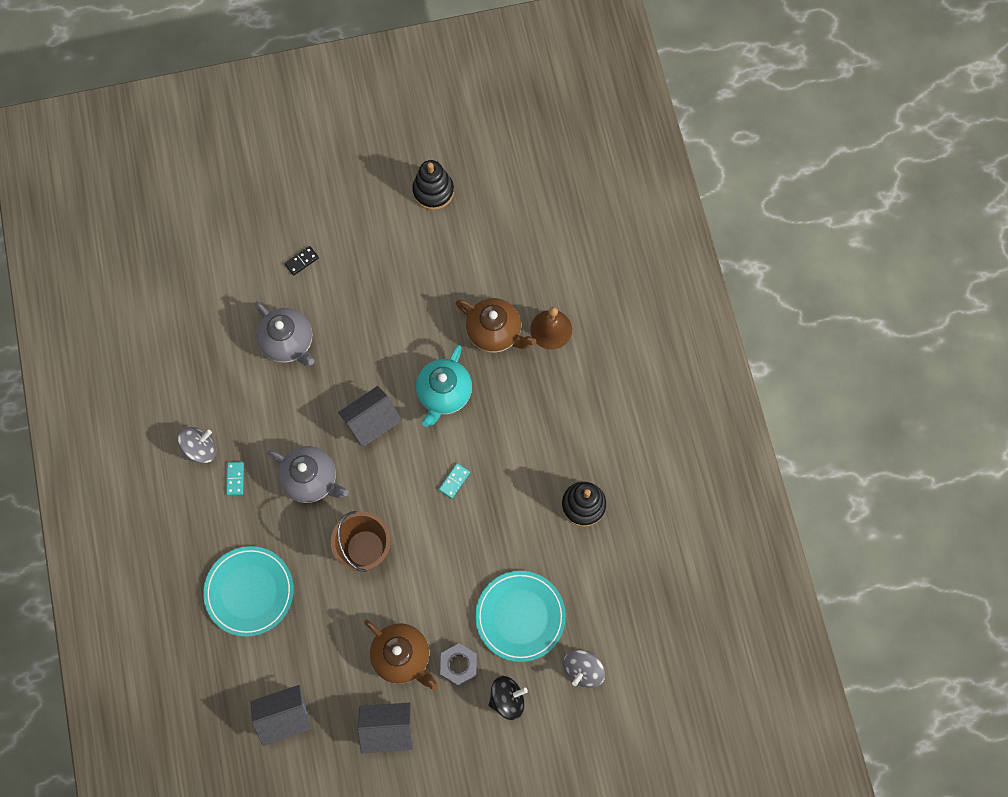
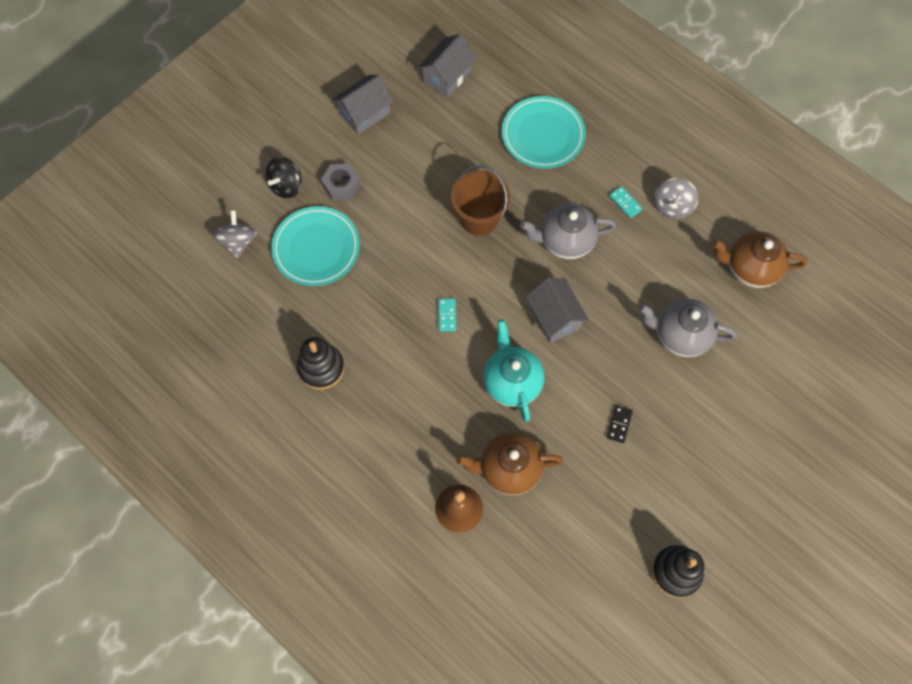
camera: 145 degrees right, 5 degrees down
(301, 261) = (734, 414): black domino -> black domino (619, 424)
(372, 421) = (554, 317): grey house -> grey house turned 45 degrees counterclockwise
(402, 656) = (390, 164): brown teapot -> brown teapot (750, 268)

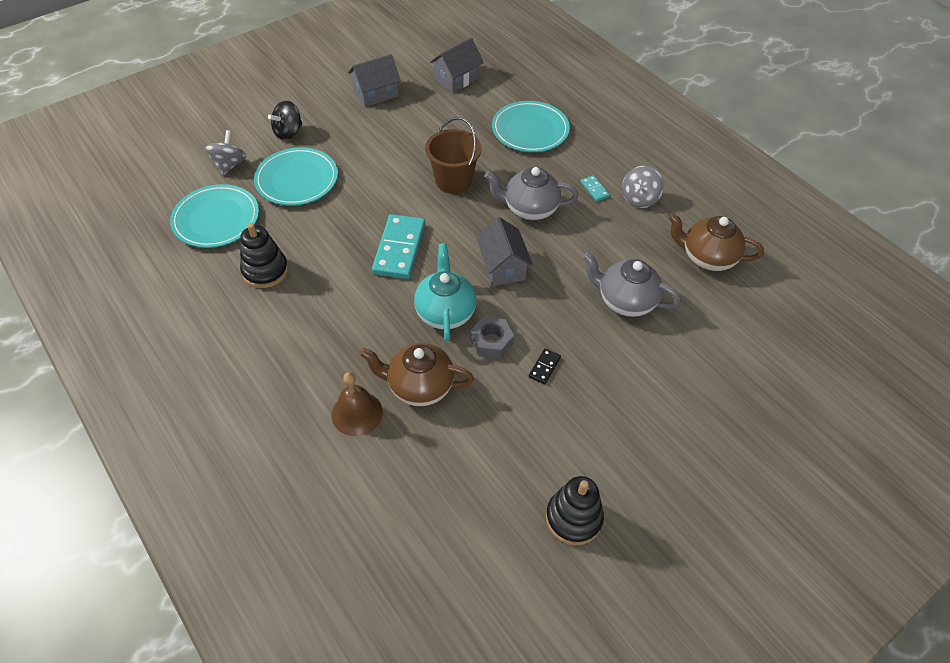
camera: 10 degrees right, 15 degrees down
(250, 315) = (216, 219): none -> turquoise plate
(341, 185) = (337, 139): grey nut -> grey nut (491, 341)
(447, 315) = (399, 249): turquoise domino -> turquoise domino, size x2.25

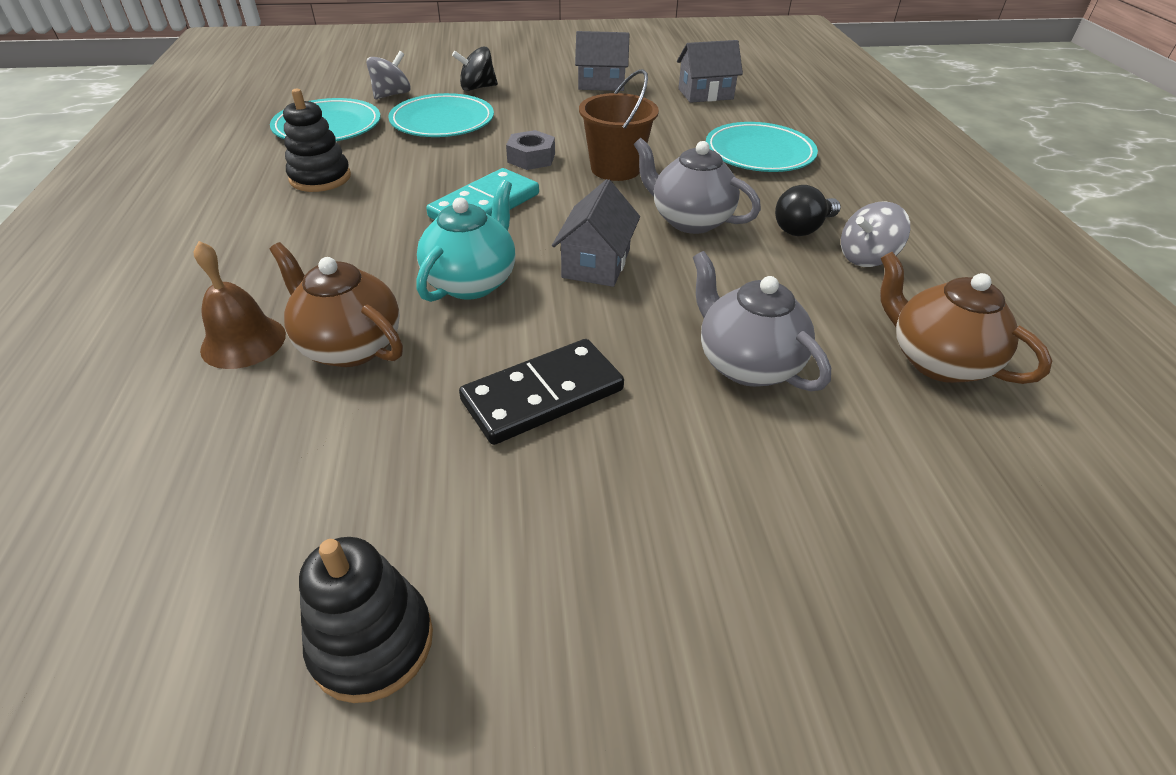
camera: 30 degrees right, 10 degrees down
(491, 341) = (498, 335): grey nut -> grey nut (531, 158)
(544, 367) = (543, 395): black domino -> black domino, size x2.25
(594, 189) = (802, 228): turquoise domino -> black light bulb

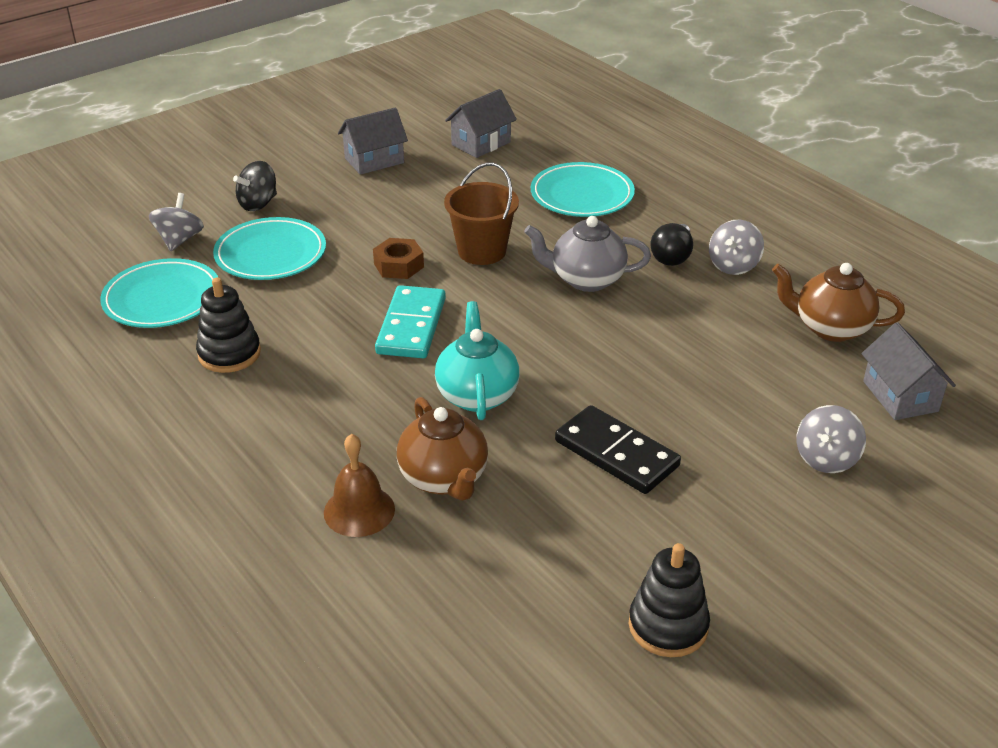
camera: 30 degrees left, 5 degrees down
(349, 346) = (444, 479): brown teapot -> brown teapot turned 120 degrees counterclockwise
(531, 158) = (399, 265): grey nut -> brown nut
(543, 395) = (616, 453): black domino -> black domino turned 75 degrees counterclockwise
(596, 263) = (553, 343): grey house -> grey house (900, 396)
(746, 364) = (722, 378): grey teapot -> none
(796, 518) = (826, 459): none -> grey spinning top

